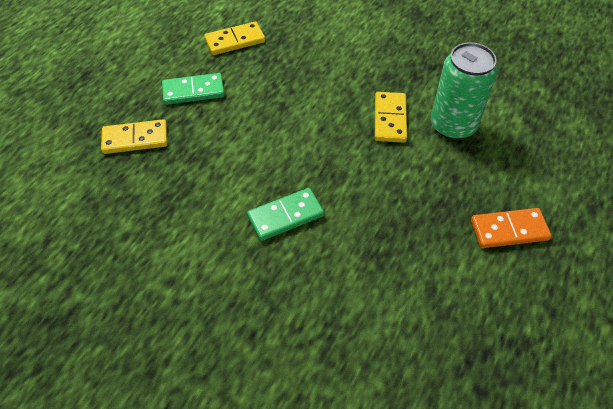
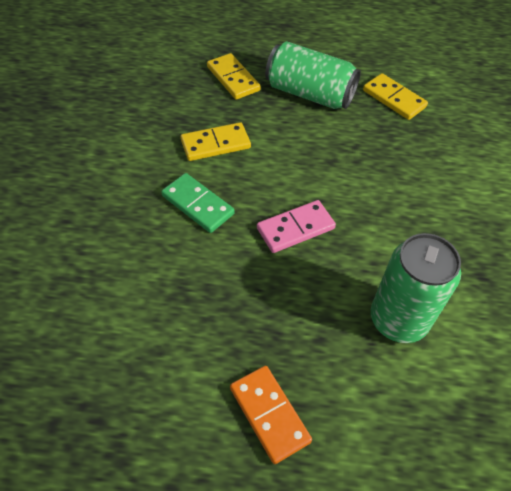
camera: 65 degrees right, 0 degrees up
(193, 91) = (309, 94): green domino -> green can
(344, 155) = (295, 228): none -> pink domino
(390, 119) = (370, 255): yellow domino -> yellow domino (215, 144)

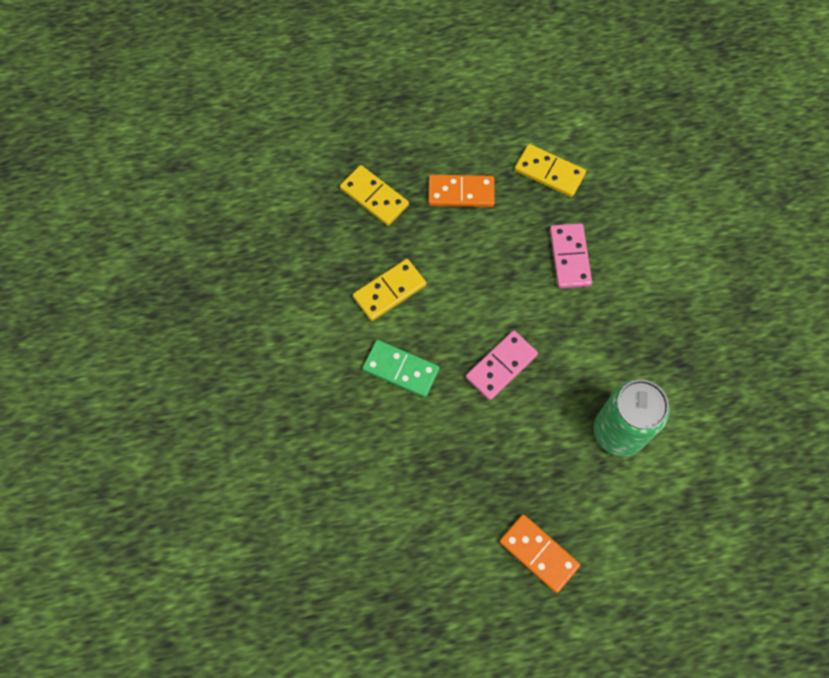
camera: 15 degrees left, 15 degrees up
(309, 94) = (461, 193): green can -> orange domino
(392, 162) = (569, 257): none -> pink domino

